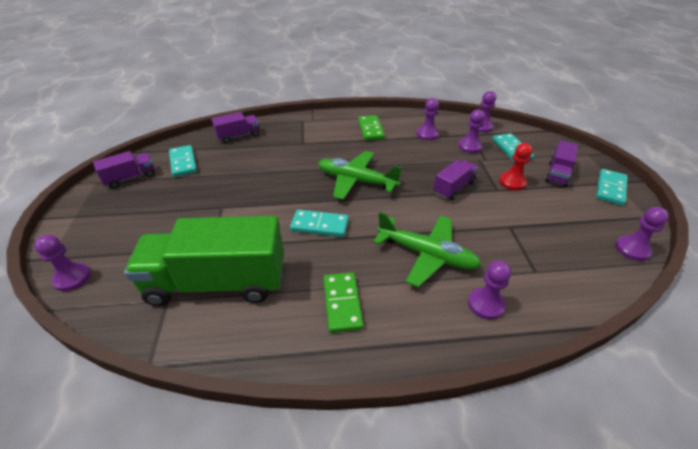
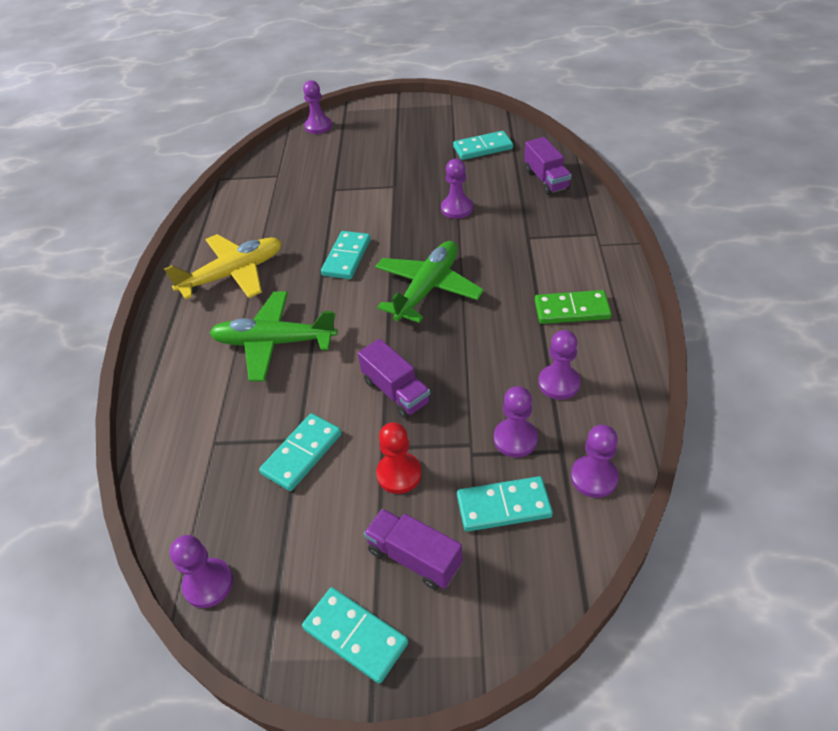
camera: 100 degrees right, 5 degrees up
(130, 178) = (455, 121): purple truck -> none
(217, 282) = (287, 198): green truck -> none
(342, 303) = (234, 274): green domino -> yellow plane
(427, 255) = (274, 342): green plane -> green plane turned 60 degrees clockwise
(485, 304) = (189, 380): purple pawn -> purple pawn (456, 209)
(520, 222) = (302, 454): none -> turquoise domino

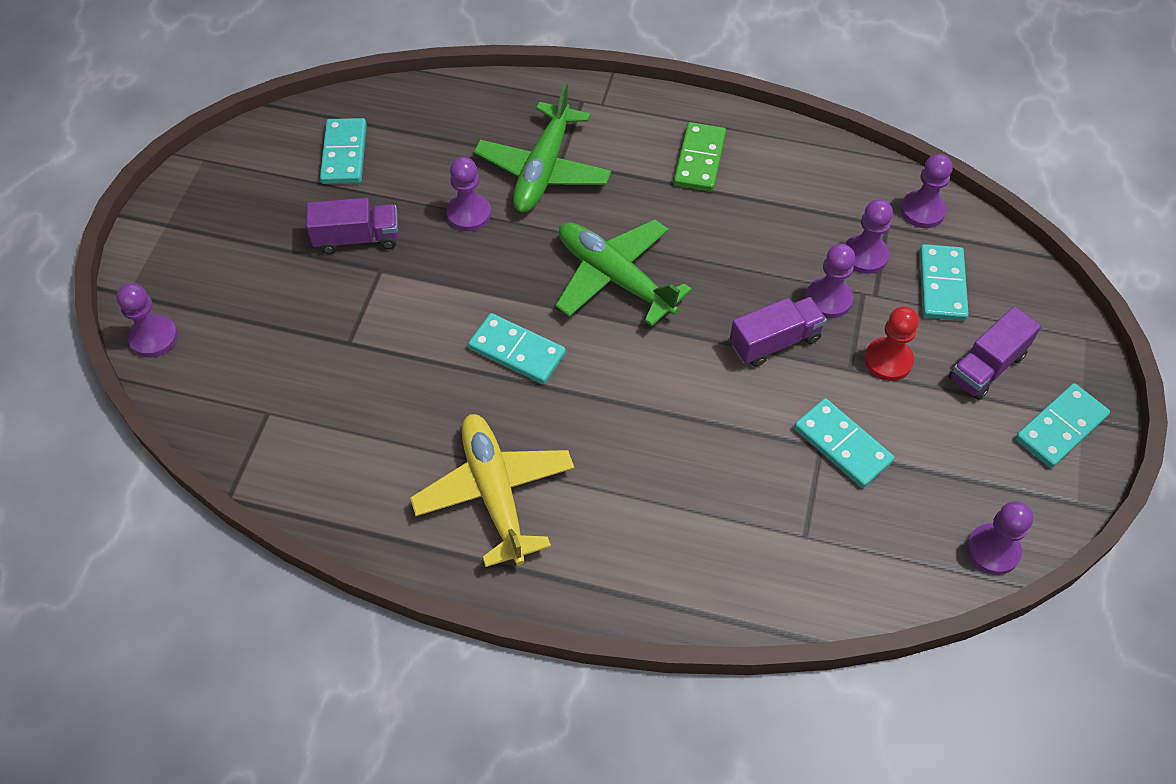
camera: 80 degrees left, 10 degrees up
(274, 342) = (655, 455): green plane -> green plane (543, 170)
(546, 179) = (453, 112): purple truck -> purple truck (357, 238)
(559, 383) = (802, 201): purple pawn -> purple pawn (828, 299)

